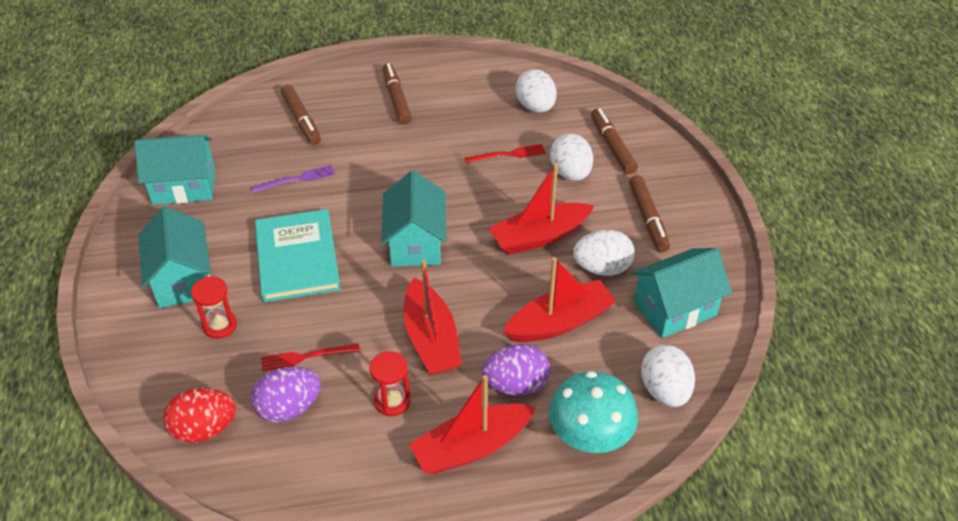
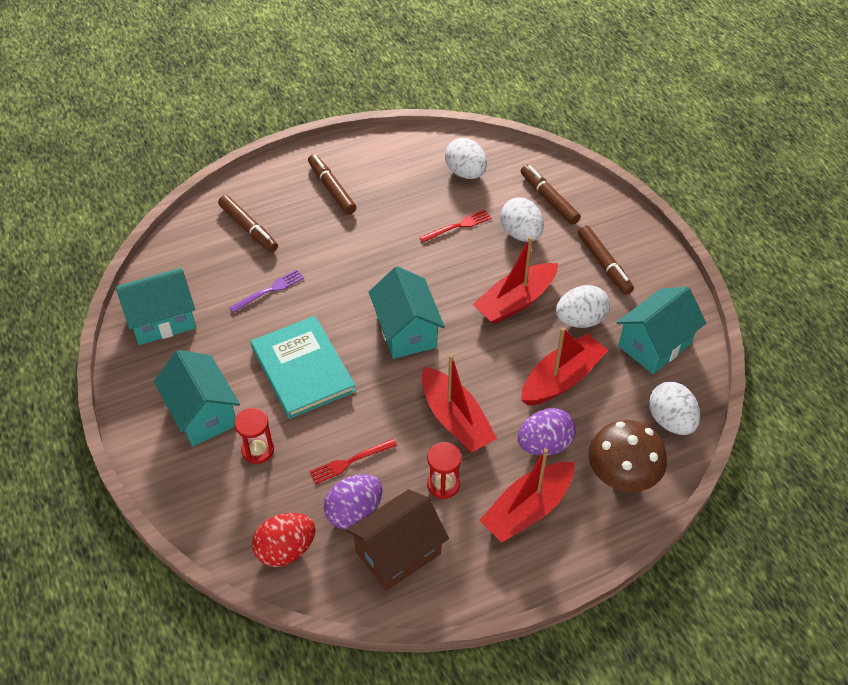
camera: 15 degrees left, 5 degrees up
(316, 459) = (398, 552): none -> brown house
(590, 435) = (622, 474): turquoise mushroom -> brown mushroom

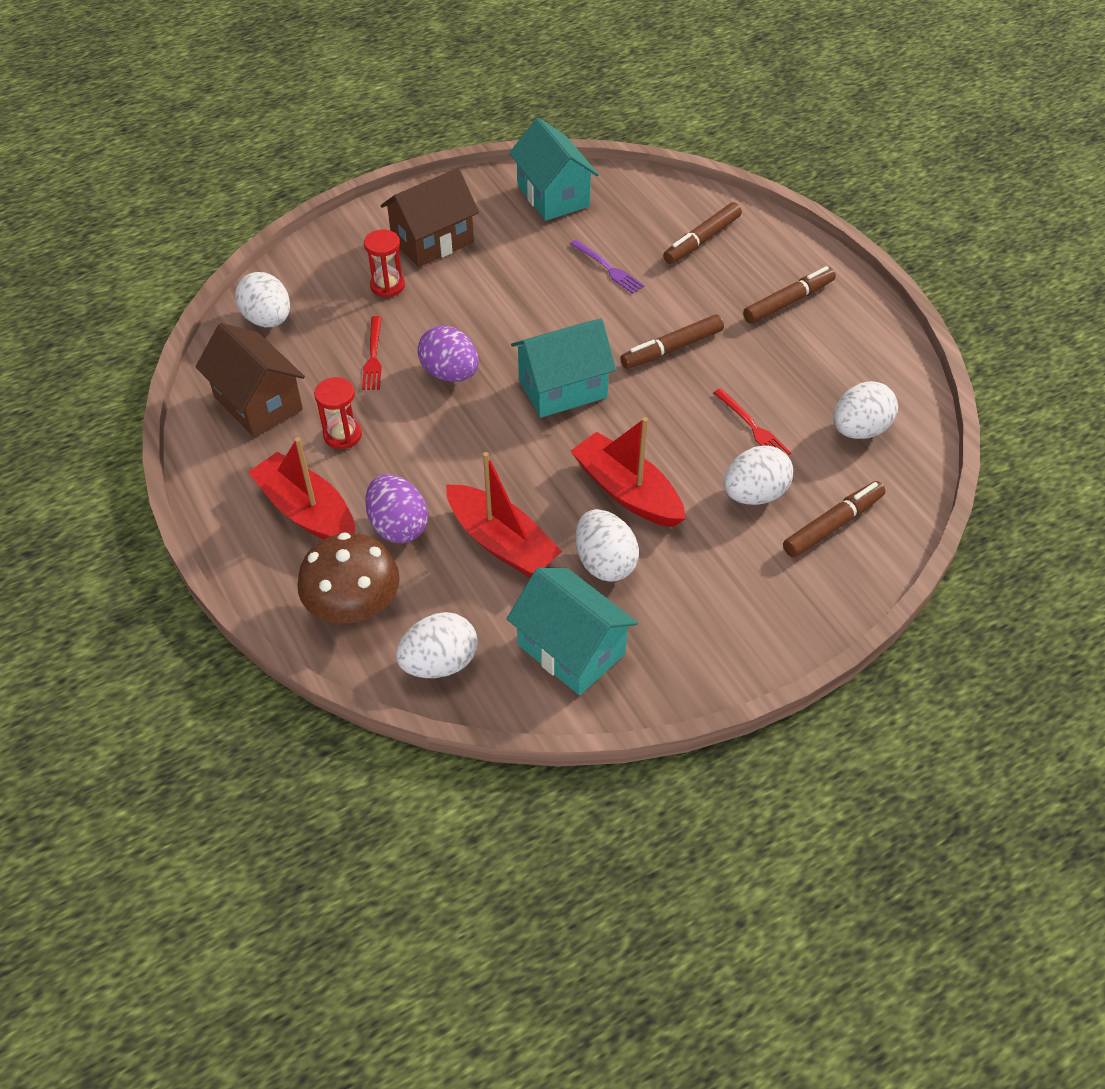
camera: 85 degrees right, 0 degrees up
(202, 413) = (432, 241): turquoise house -> brown house
(286, 550) = (268, 319): red egg -> white egg
(303, 369) = (497, 307): turquoise book -> none
(350, 462) = (373, 356): red fork -> red fork turned 150 degrees counterclockwise
(354, 512) = (309, 365): purple egg -> purple egg (450, 373)
(455, 420) = (432, 441): red boat -> none
(604, 264) = (715, 591): brown marker -> brown marker (671, 349)

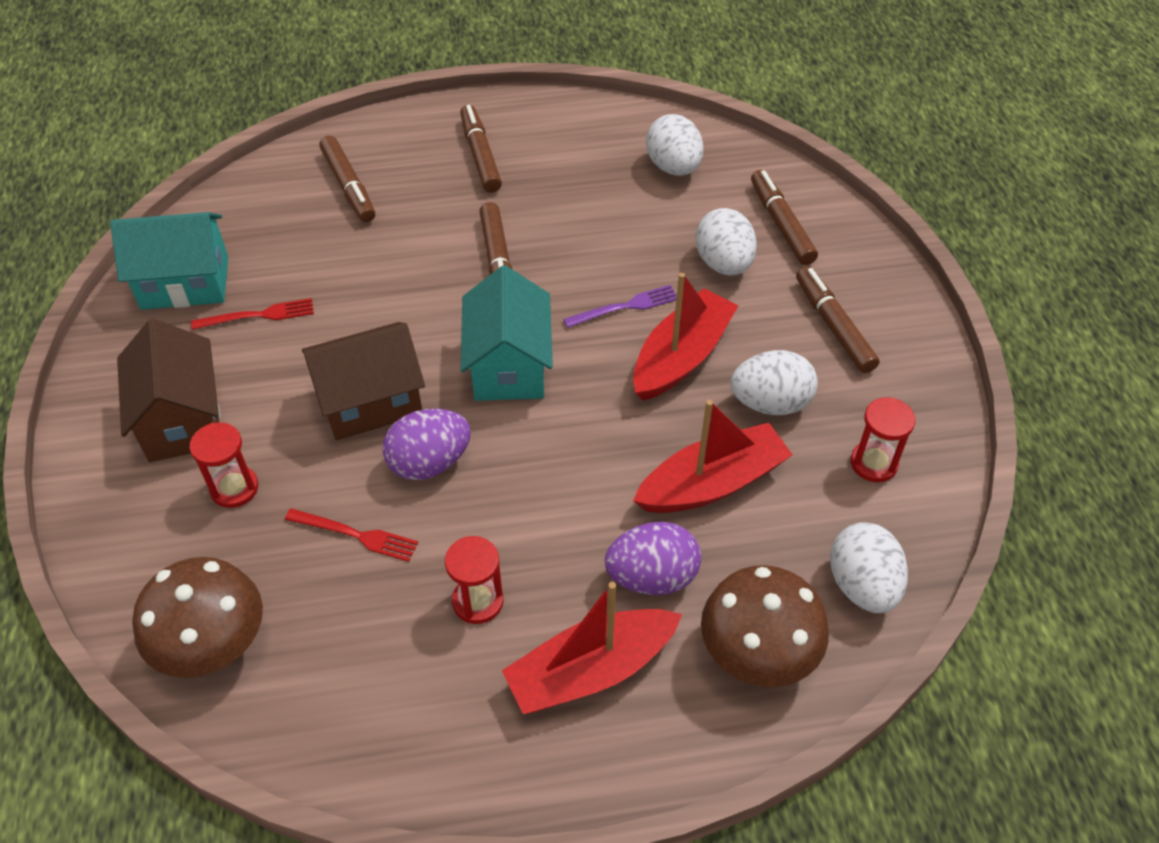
camera: 70 degrees left, 0 degrees up
(258, 403) = (371, 689): brown house -> brown house (370, 402)
(268, 319) = (212, 643): white egg -> brown mushroom
(571, 649) = (873, 463): turquoise house -> red hourglass
(608, 268) = (342, 272): purple fork -> purple fork (625, 307)
(627, 491) = (681, 357): red boat -> red boat turned 150 degrees clockwise
(720, 590) = (833, 326): none -> brown marker
(752, 427) = (636, 236): red fork -> red fork (258, 315)

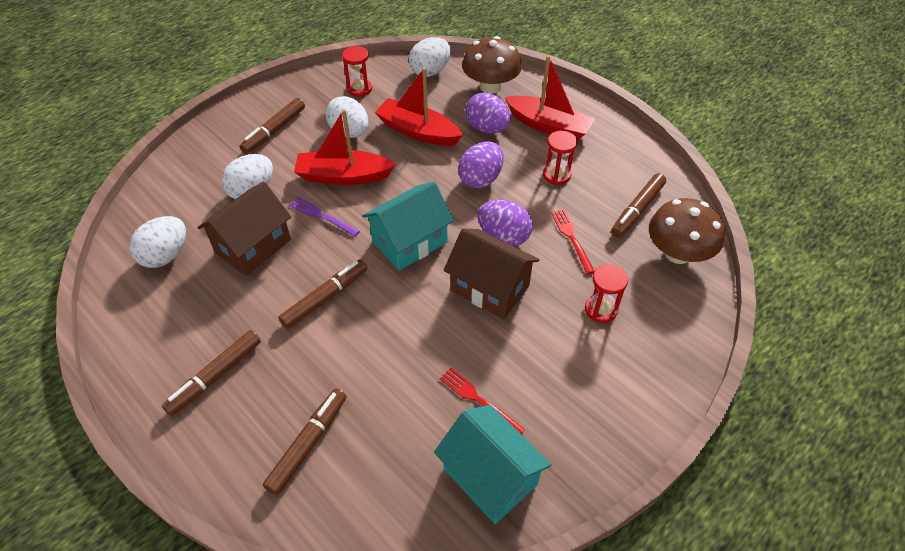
camera: 125 degrees left, 0 degrees up
(182, 420) = (588, 374): brown house -> brown house (253, 246)
(551, 501) = (480, 179): none -> purple egg
(781, 224) = (197, 181): brown marker -> brown marker (637, 210)

